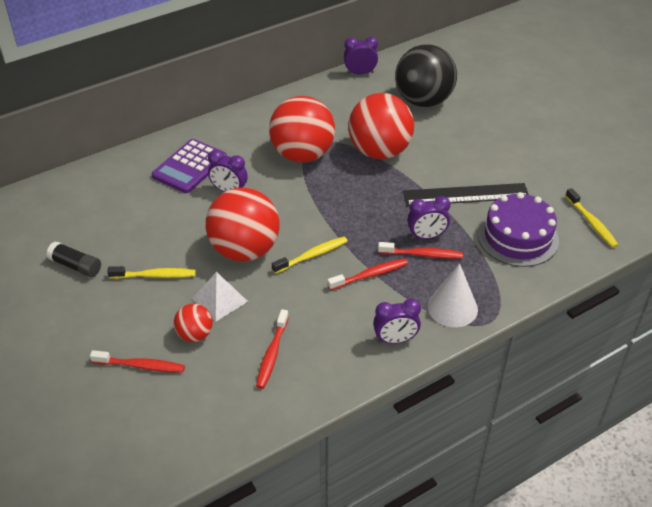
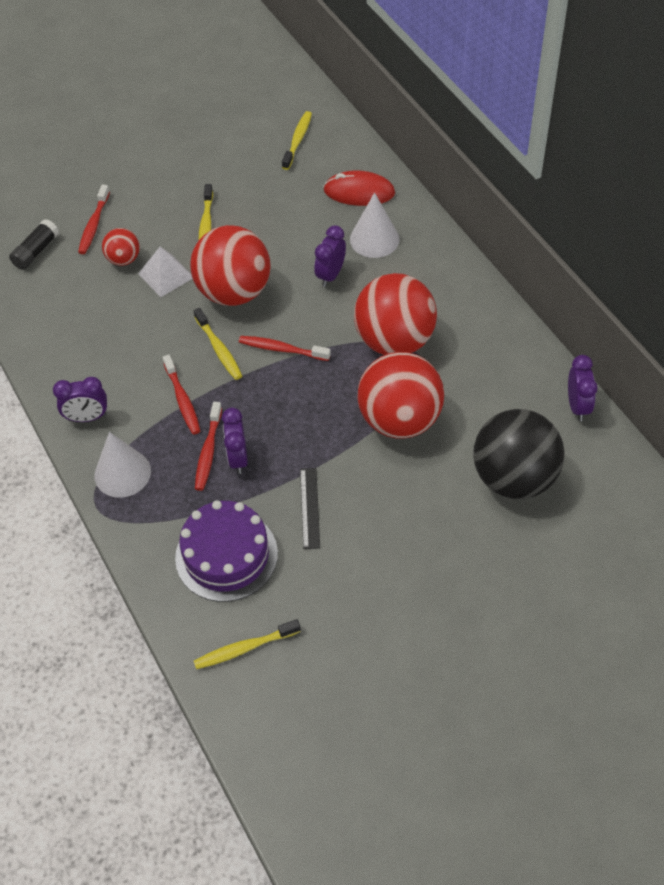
camera: 95 degrees right, 10 degrees up
(50, 217) = (298, 140): none -> yellow toothbrush
(76, 266) = (227, 167): black glue stick -> black glue stick (36, 251)
(130, 177) = (359, 192): none -> red mouse
(190, 167) = (374, 239): purple calculator -> white cone
(272, 354) = (89, 317): red toothbrush -> red toothbrush (282, 349)
(395, 340) = (87, 417): purple clock -> purple clock turned 90 degrees counterclockwise
(466, 195) = (309, 508): black ruler -> black ruler, size x0.58

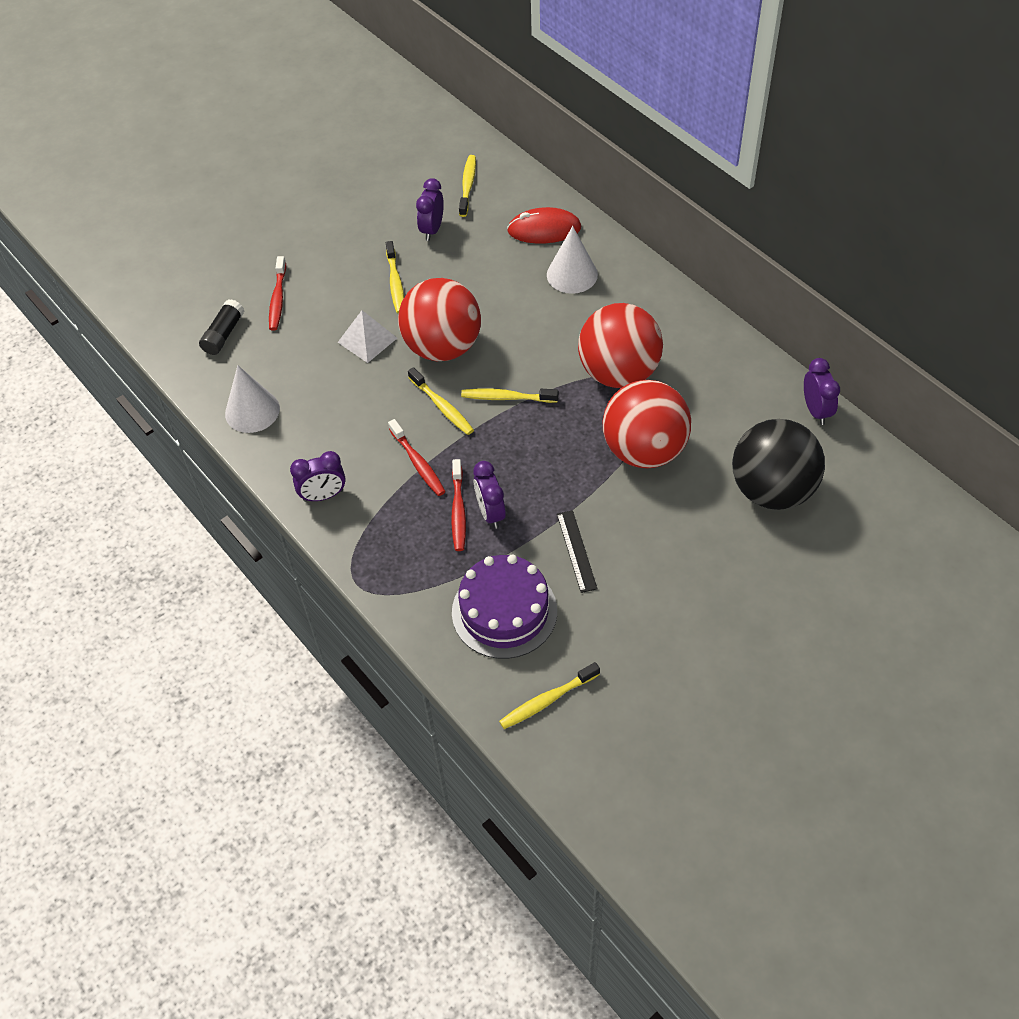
camera: 10 degrees left, 0 degrees up
(122, 473) = (375, 546): white cone -> white cone (252, 411)
(124, 259) = (319, 330): red ball -> none
(282, 349) = (506, 397): red toothbrush -> yellow toothbrush
(330, 275) = (537, 316): purple clock -> purple clock (432, 229)

